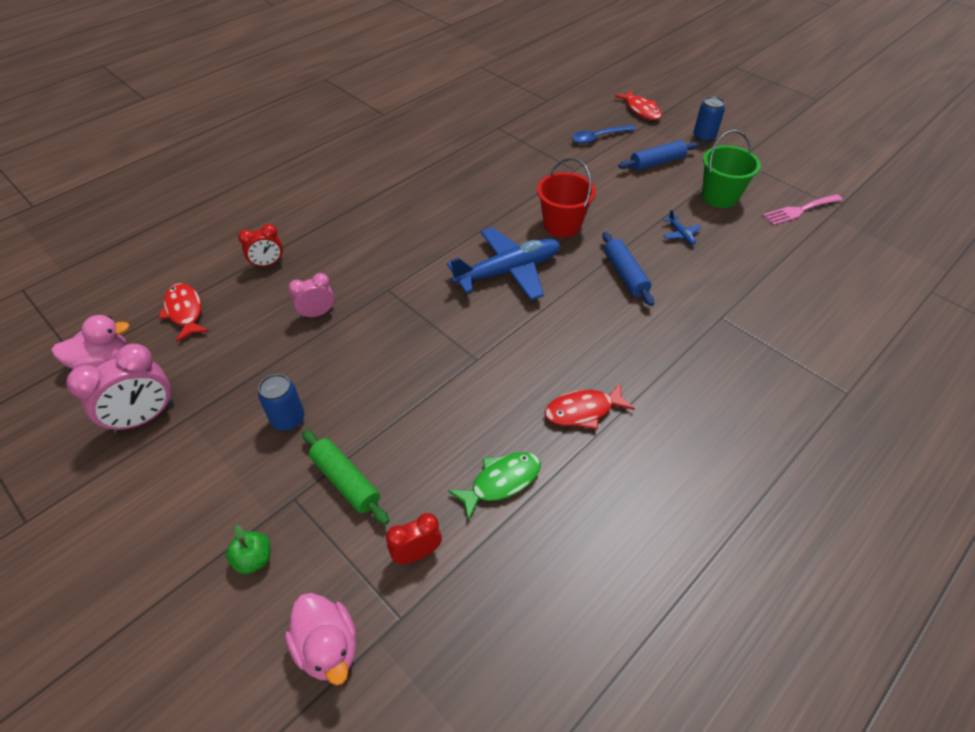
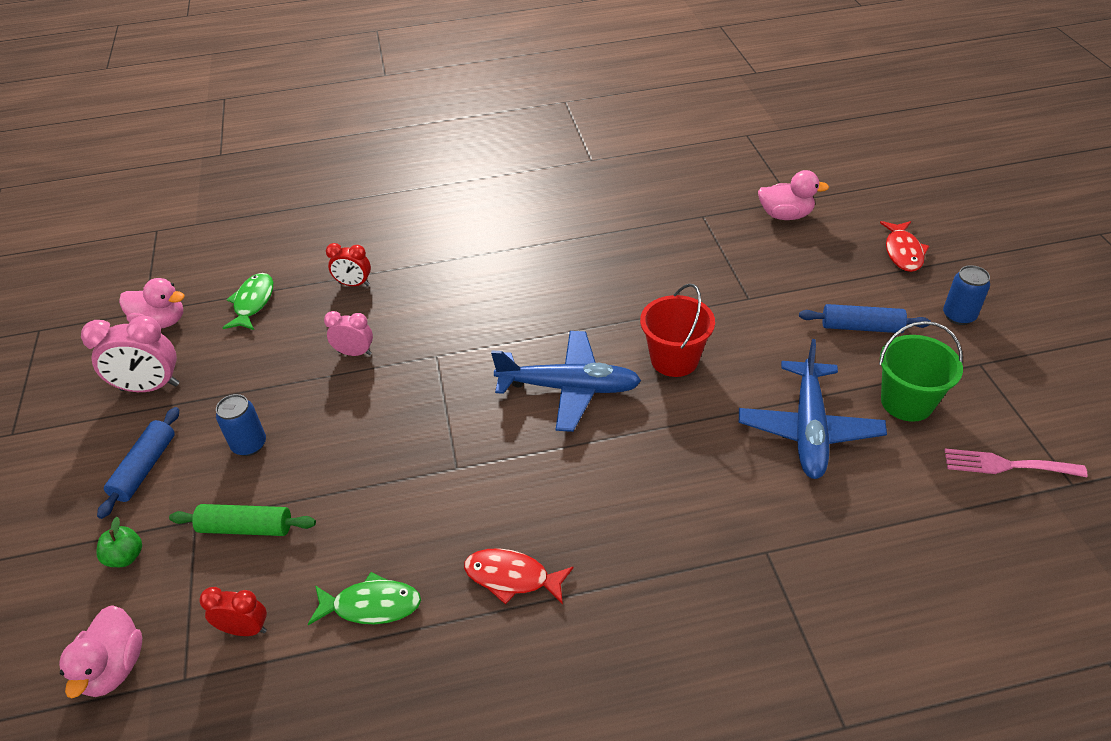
camera: 35 degrees right, 5 degrees down
(185, 312) = (253, 303): red fish -> green fish
(345, 481) = (246, 528): green rolling pin -> green rolling pin turned 75 degrees counterclockwise
(551, 110) = (785, 215): none -> pink duck
(598, 137) = (813, 269): blue spoon -> none
(625, 274) = (695, 448): blue rolling pin -> blue rolling pin (145, 468)
(681, 234) = (809, 429): blue plane -> blue plane, size x2.50

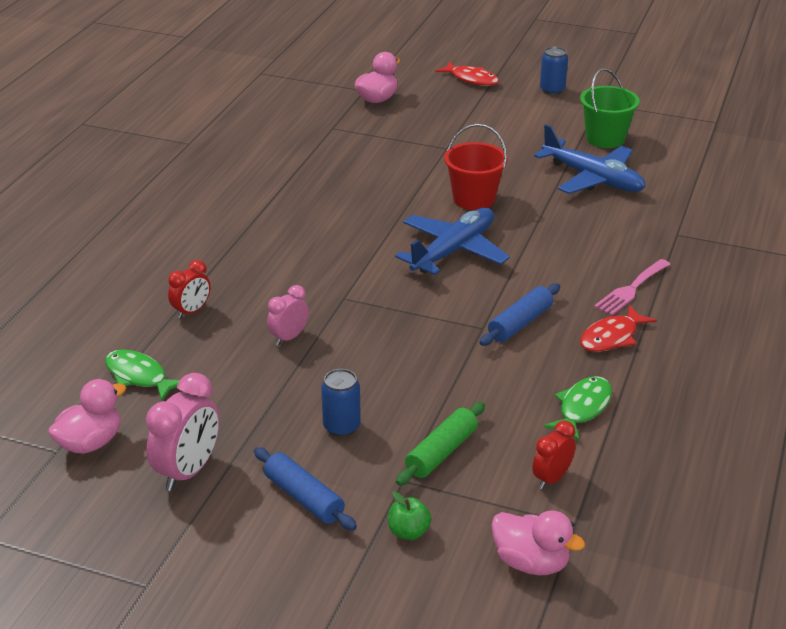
camera: 60 degrees left, 10 degrees down
(861, 327) = (524, 123): blue rolling pin -> blue rolling pin (520, 323)
(1006, 465) = (685, 133): pink fork -> pink fork (631, 289)

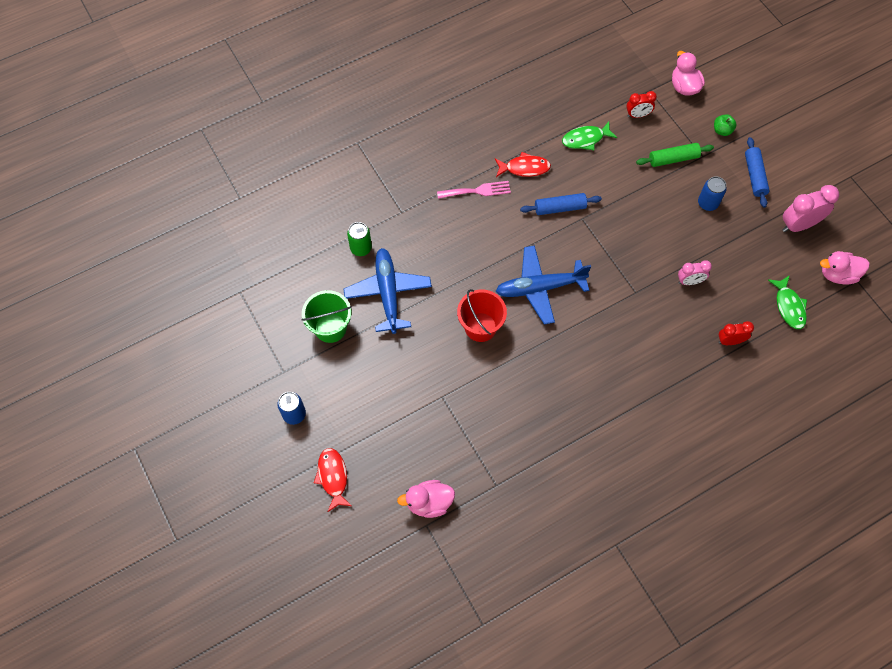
camera: 140 degrees left, 30 degrees up
(668, 192) = (361, 248): none -> green can

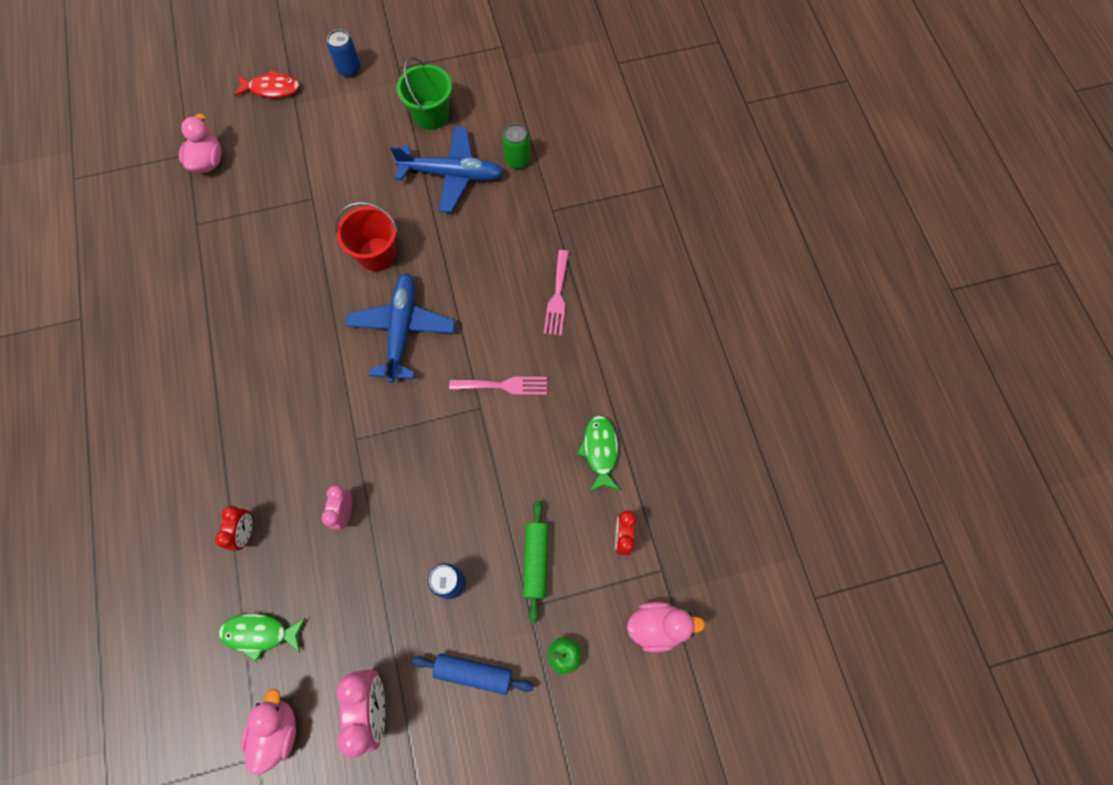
camera: 105 degrees right, 5 degrees up
(524, 168) = (575, 360): red fish -> none
(560, 208) = (504, 385): blue rolling pin -> pink fork

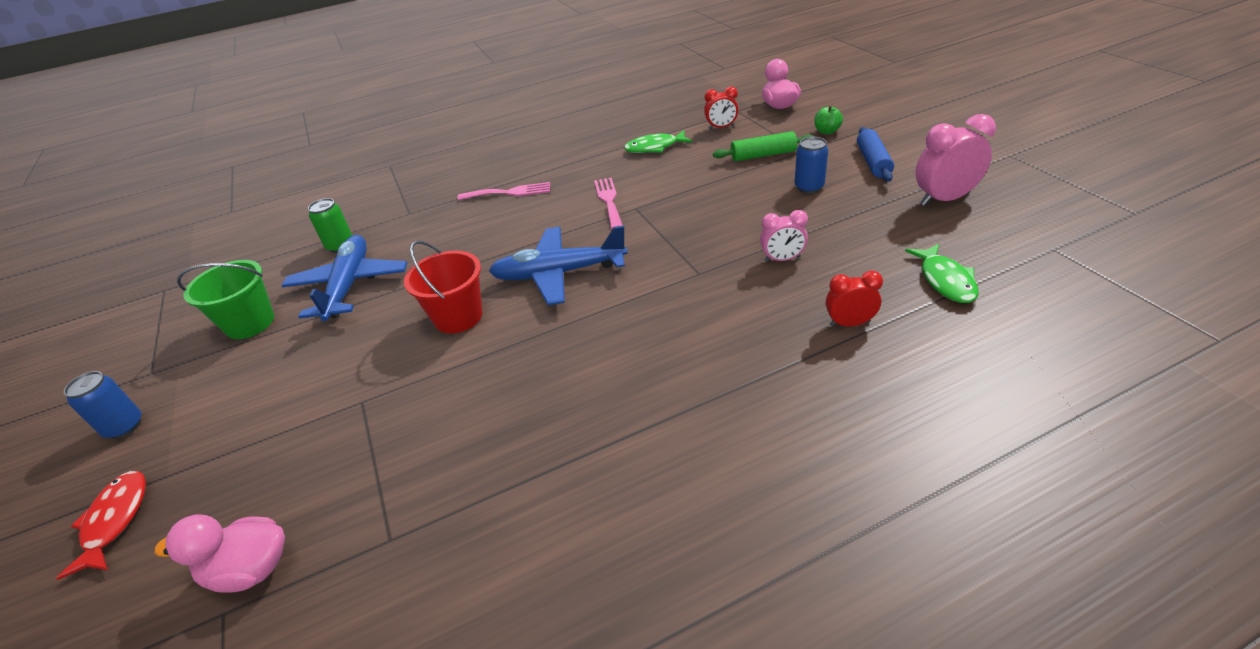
camera: 95 degrees left, 30 degrees down
(277, 730) = (1019, 244): pink duck -> none

